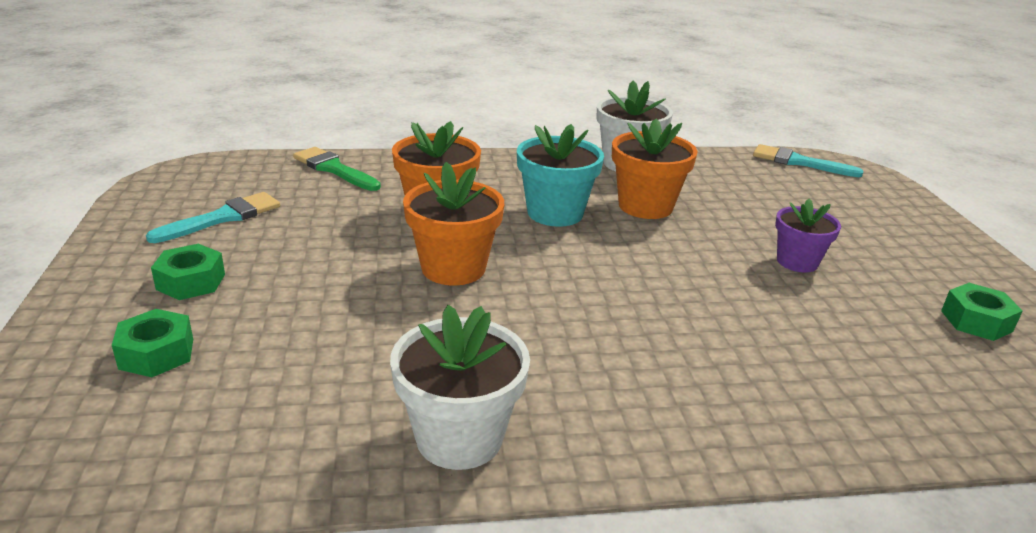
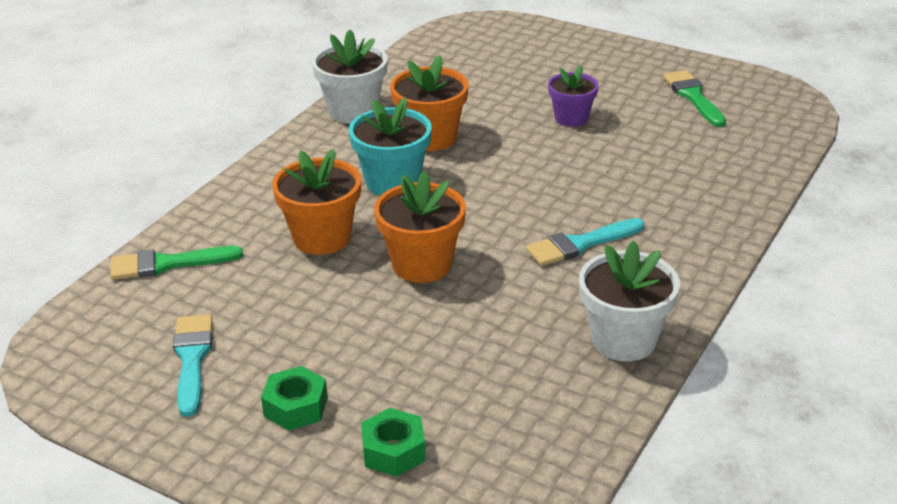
camera: 50 degrees left, 5 degrees up
(799, 162) = (446, 39): turquoise brush -> turquoise brush (580, 244)
(976, 321) = (693, 97): green nut -> green brush

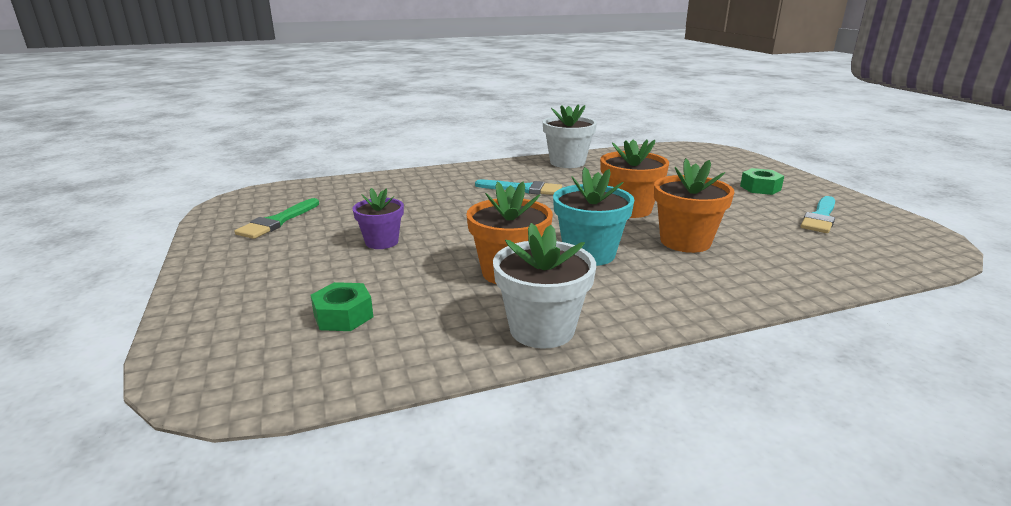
camera: 140 degrees left, 10 degrees down
(168, 264) = (831, 267): green brush -> none
(393, 451) = (718, 168): green nut -> green nut (343, 316)

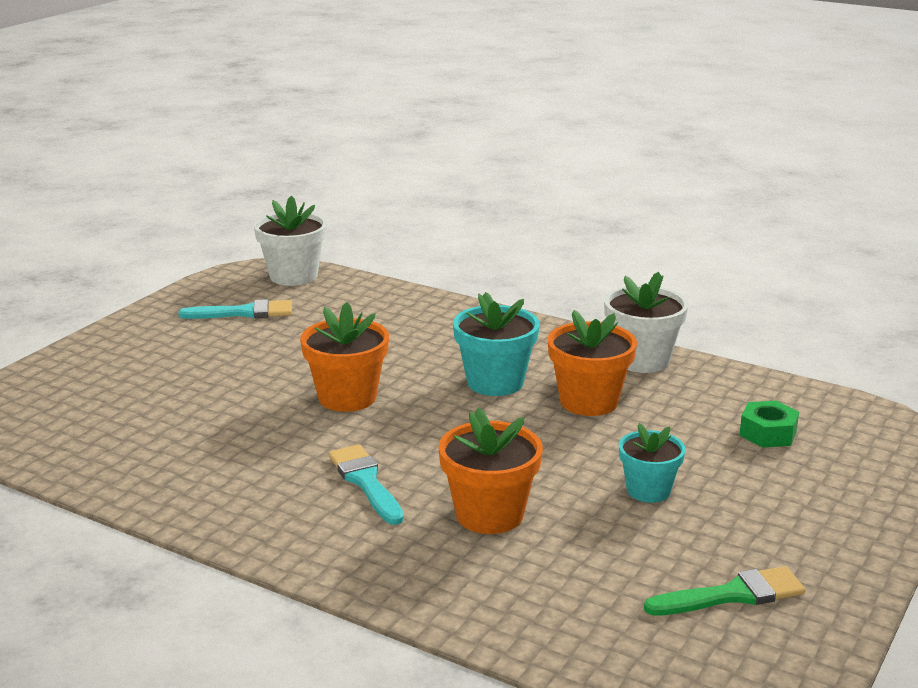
camera: 130 degrees left, 0 degrees up
(381, 242) = (648, 490): purple flower pot -> turquoise flower pot
(567, 162) = (195, 496): white flower pot -> white flower pot (293, 276)
(685, 241) = (400, 352): orange flower pot -> orange flower pot (489, 514)
(760, 188) = (170, 351): green nut -> none

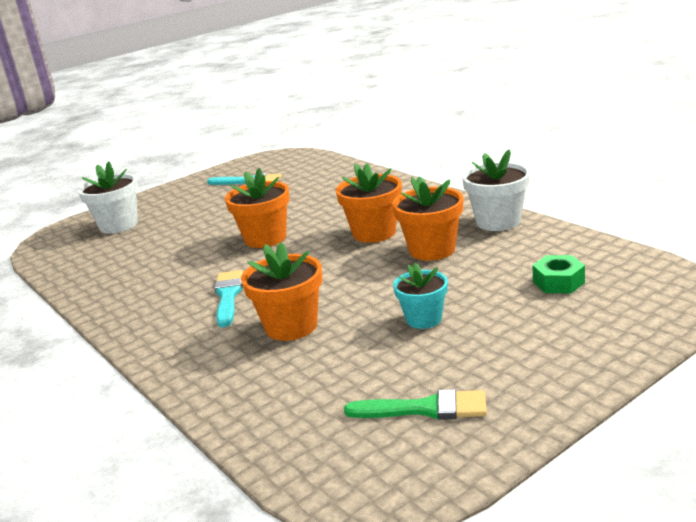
camera: 25 degrees right, 0 degrees up
(293, 276) = (299, 159): white flower pot -> white flower pot (118, 225)
(495, 382) = (374, 233): turquoise flower pot -> orange flower pot

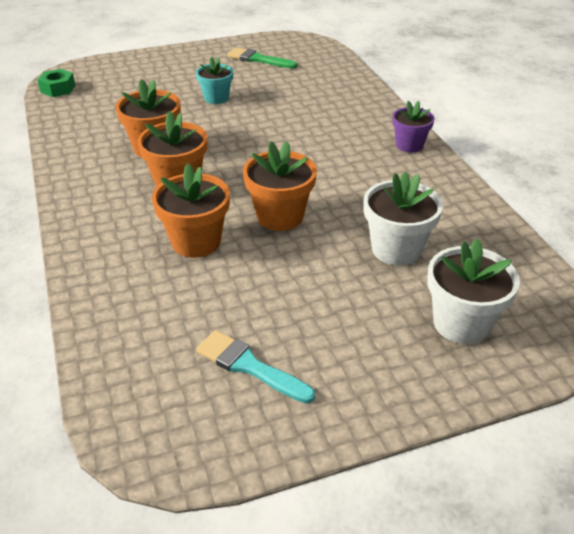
camera: 165 degrees left, 15 degrees up
(145, 330) = (409, 145): none -> purple flower pot
(228, 296) = (338, 156): turquoise brush -> none
(291, 326) = (300, 117): orange flower pot -> orange flower pot (196, 242)
(498, 221) = (73, 158): white flower pot -> white flower pot (396, 249)
(558, 282) = (115, 97): green nut -> green nut (58, 89)

